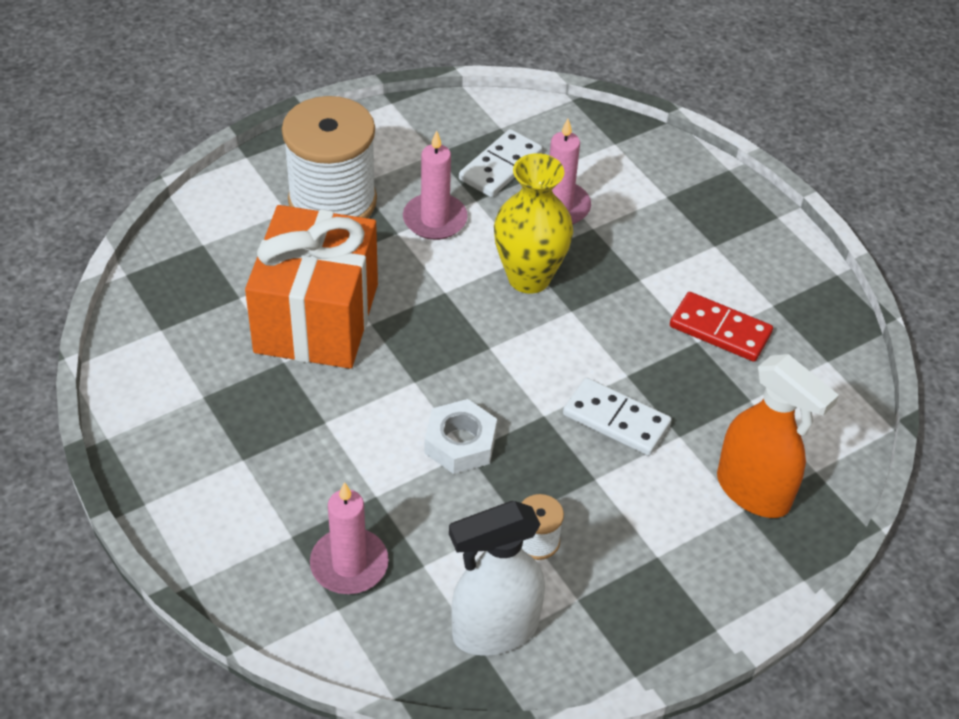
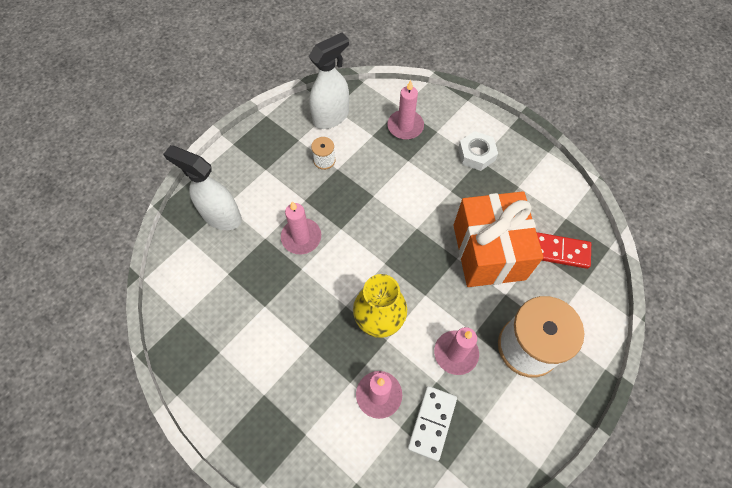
camera: 165 degrees right, 15 degrees up
(460, 443) = (378, 199): white nut -> white nut (476, 154)
(616, 419) = (301, 237): white domino -> pink candle
(720, 330) = (251, 320): red domino -> red domino (560, 251)
(753, 492) = (221, 216): orange spray bottle -> white spray bottle

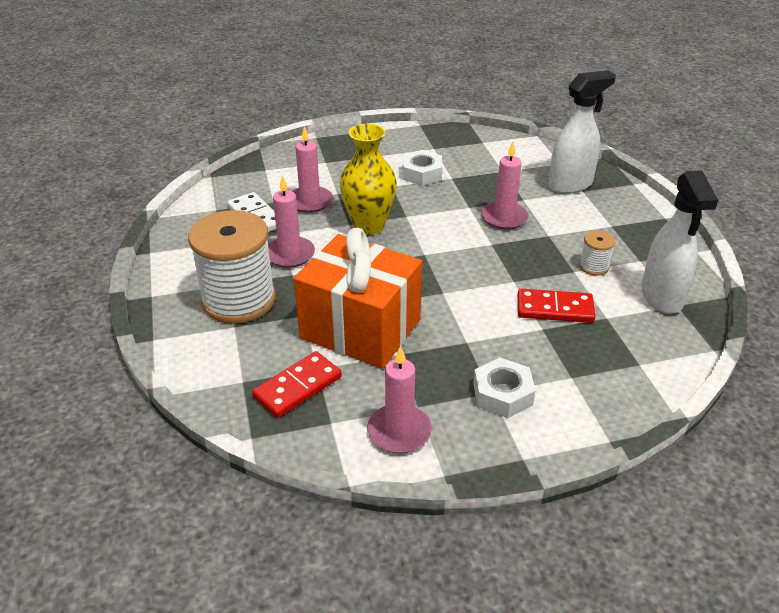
camera: 125 degrees right, 25 degrees down
(273, 333) = (422, 173): none -> white nut
(385, 162) = (555, 309): none -> red domino
(405, 126) = (601, 351): pink candle -> pink candle (399, 431)

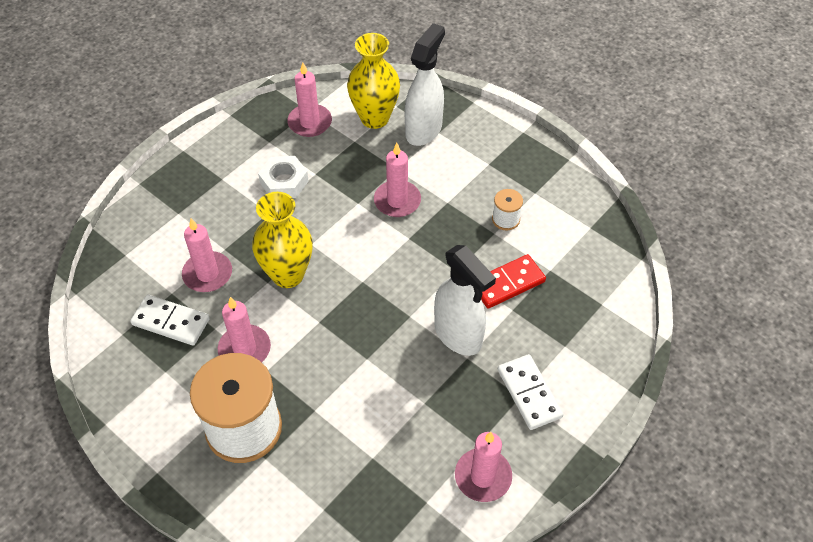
camera: 35 degrees left, 15 degrees up
(297, 387) = (373, 486): red domino -> none
(360, 329) = (374, 395): orange gift -> none
(477, 148) = (310, 122): none -> pink candle
(502, 394) = (529, 393): white nut -> white domino
(534, 164) = (374, 118): none -> yellow vase
(662, 297) = (575, 225): white spray bottle -> white spray bottle (458, 335)

